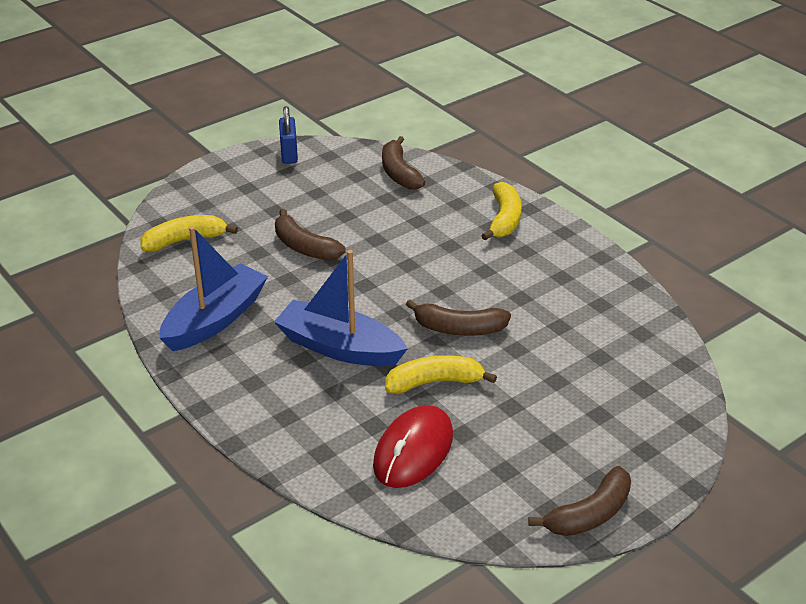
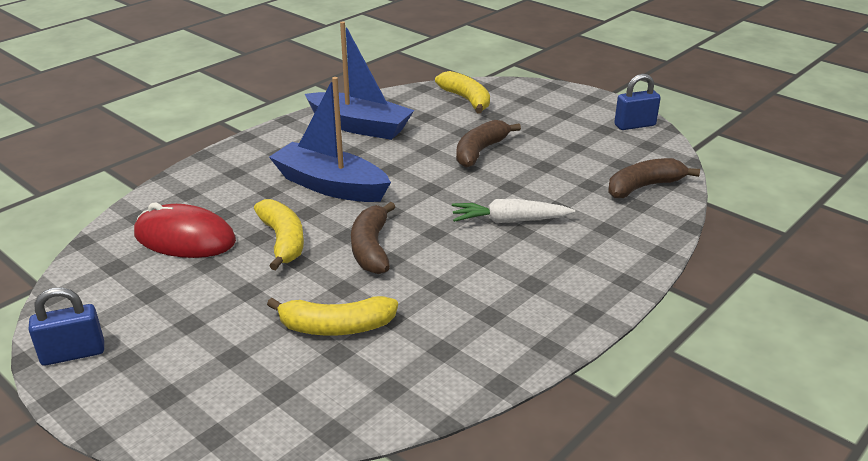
camera: 80 degrees right, 5 degrees down
(339, 347) = (330, 186): blue boat -> blue boat turned 75 degrees counterclockwise
(433, 248) = (509, 221): none -> white carrot
(504, 219) = (591, 263): yellow banana -> yellow banana (336, 327)
(589, 514) = (73, 354): brown banana -> blue padlock

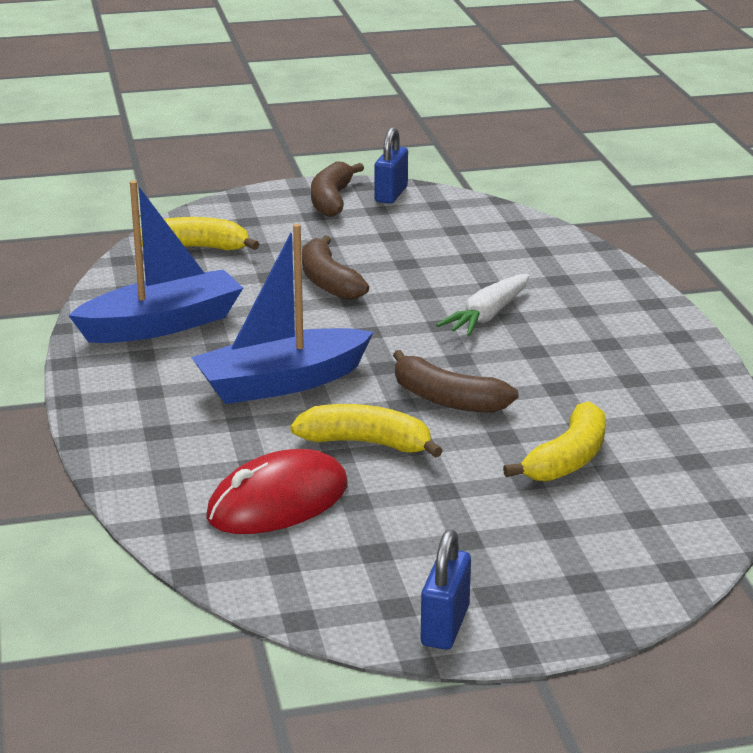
camera: 55 degrees left, 5 degrees down
(644, 187) = (511, 236): brown banana -> brown banana (332, 200)

